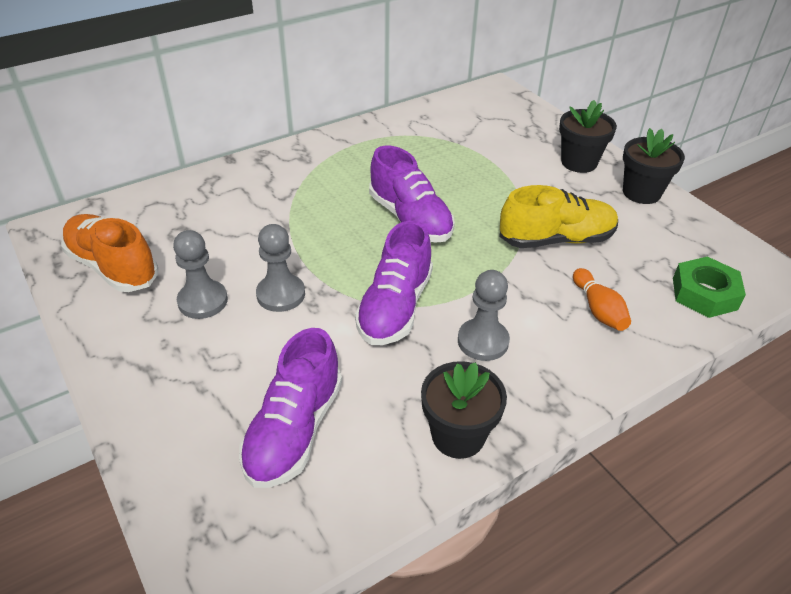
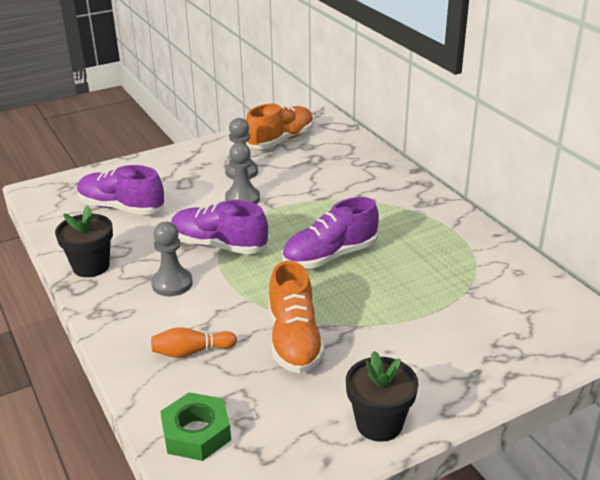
camera: 95 degrees right, 10 degrees down
(556, 239) = (294, 340): yellow shoe -> orange shoe
(579, 162) = (440, 380): black flower pot -> none

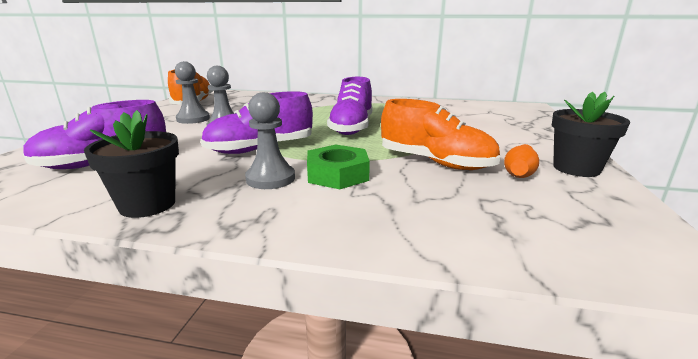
camera: 50 degrees left, 10 degrees down
(191, 352) = (391, 202): orange bowling pin -> orange bowling pin (519, 172)
(196, 433) = (535, 241): green nut -> green nut (337, 174)

